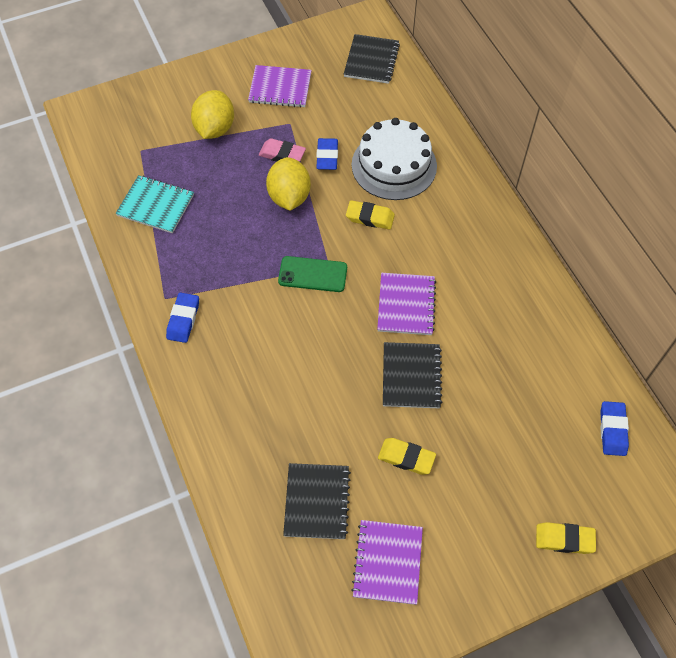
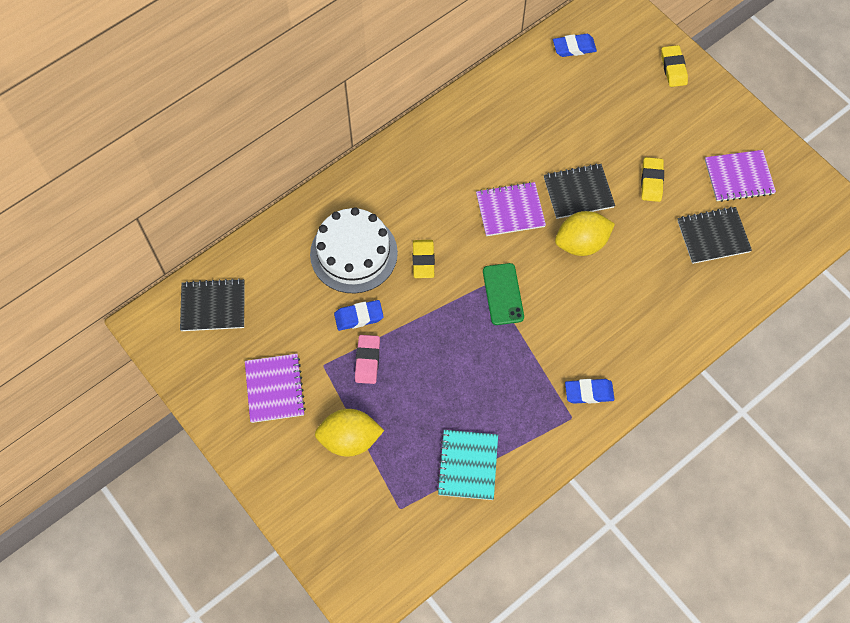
camera: 105 degrees left, 5 degrees up
(289, 197) = (419, 339): yellow lemon -> yellow lemon (581, 243)

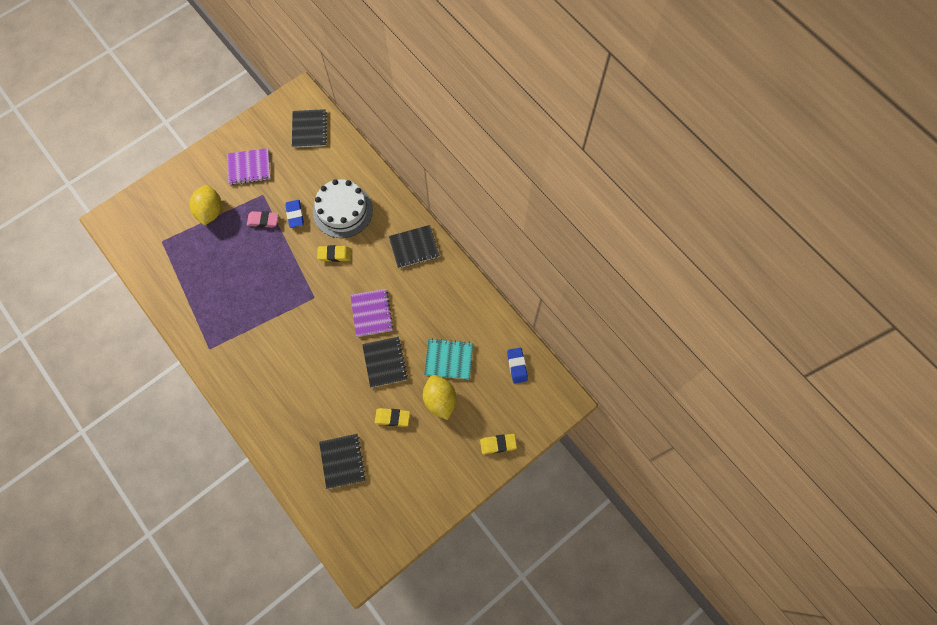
camera: 90 degrees right, 5 degrees up
(412, 162) = (414, 247): none -> black notebook
(468, 465) = (184, 281): turquoise notebook -> turquoise notebook (448, 359)
(503, 294) = (305, 306): green phone -> none
(581, 243) = (342, 362): yellow lemon -> yellow lemon (440, 400)
(589, 392) = (226, 361): blue eraser -> none
(738, 177) = (394, 487): purple notebook -> none

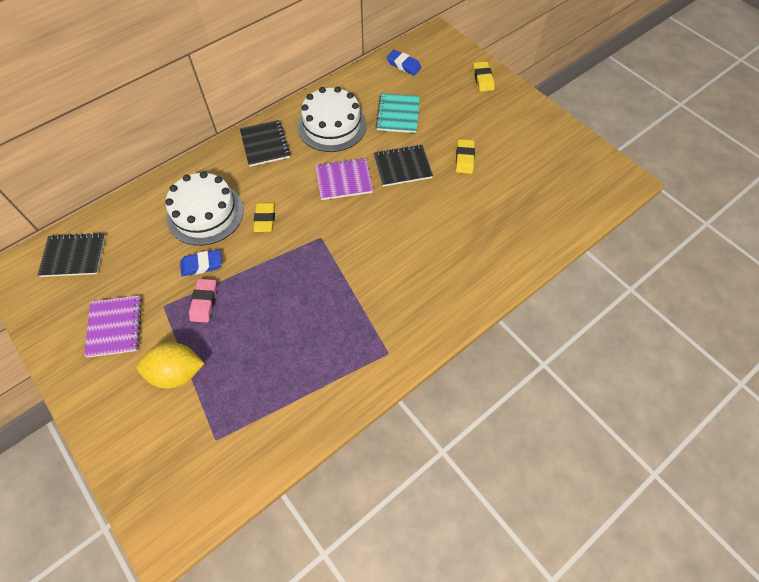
camera: 90 degrees left, 10 degrees down
(342, 461) = (517, 200): black notebook -> none
(435, 301) = (332, 126): none -> white cake
(440, 400) = (442, 121): yellow lemon -> none
(517, 366) = (403, 65): blue eraser -> blue eraser turned 45 degrees clockwise

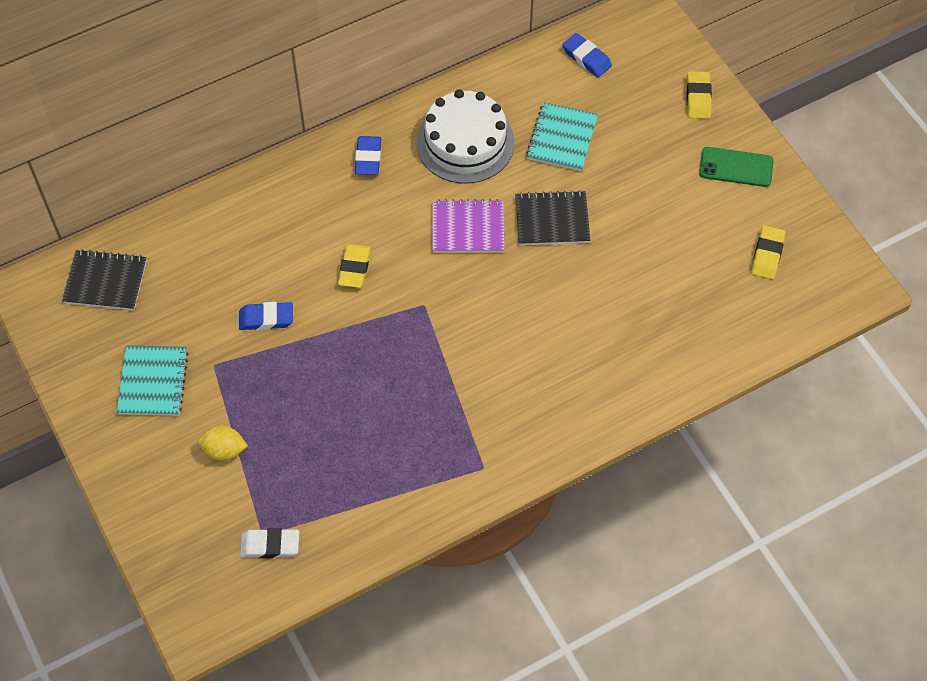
camera: 10 degrees right, 0 degrees up
(115, 327) = (153, 382): purple notebook -> turquoise notebook
(177, 373) = (224, 450): yellow lemon -> yellow lemon, size x0.64
(204, 302) = (264, 368): pink eraser -> none
(205, 213) = (277, 248): white cake -> none
(223, 448) = (270, 545): none -> white eraser
(265, 144) = (368, 158): black notebook -> blue eraser
(464, 158) = (641, 220): yellow eraser -> yellow eraser (767, 255)
(519, 117) = (736, 167): none -> green phone

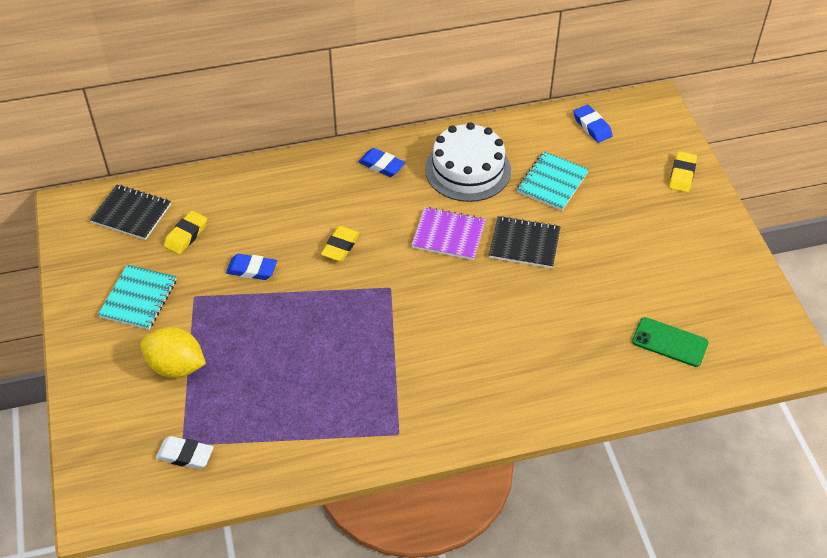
camera: 15 degrees right, 10 degrees down
(224, 450) = (176, 366): yellow lemon -> yellow lemon, size x1.56
(368, 158) = (381, 165): blue eraser -> blue eraser turned 75 degrees counterclockwise
(736, 167) = (702, 235): green phone -> green phone (670, 342)
(767, 255) = (713, 312): yellow eraser -> yellow eraser (186, 235)

